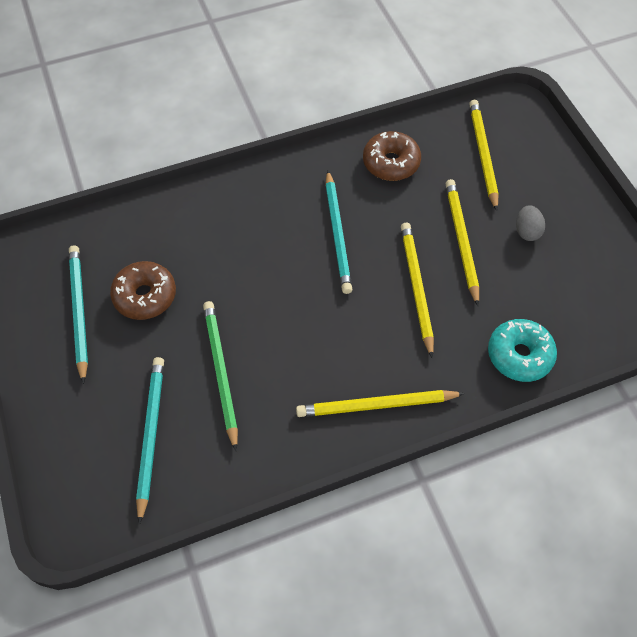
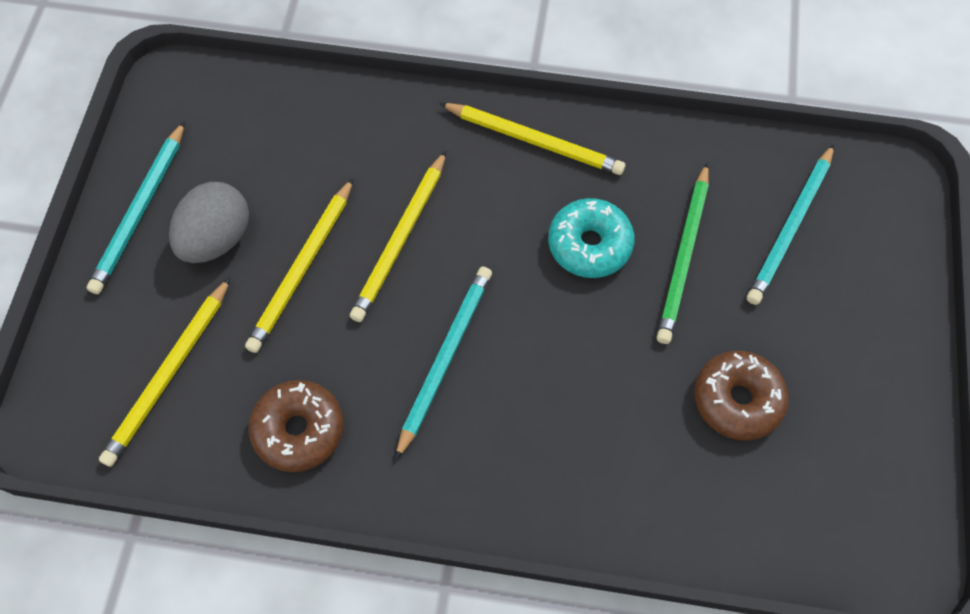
camera: 150 degrees left, 5 degrees up
(79, 311) = (831, 422): turquoise pencil -> turquoise pencil (140, 211)
(519, 355) = (351, 115): turquoise donut -> turquoise donut (589, 245)
(527, 231) = (217, 239): grey egg -> grey egg, size x1.72

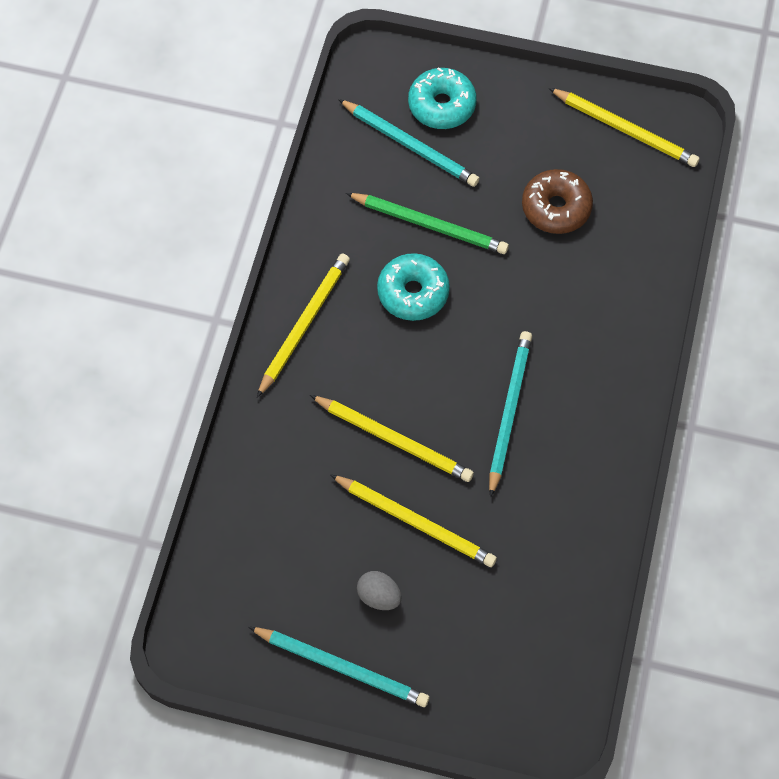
camera: 85 degrees left, 0 degrees up
(169, 374) = (510, 633): yellow pencil -> yellow pencil (625, 129)
(217, 239) = (379, 596): grey egg -> grey egg, size x0.58
(299, 430) = (566, 526): brown donut -> none
(445, 358) = (509, 411): turquoise pencil -> turquoise pencil turned 75 degrees clockwise
(857, 258) = (442, 105): none -> turquoise donut

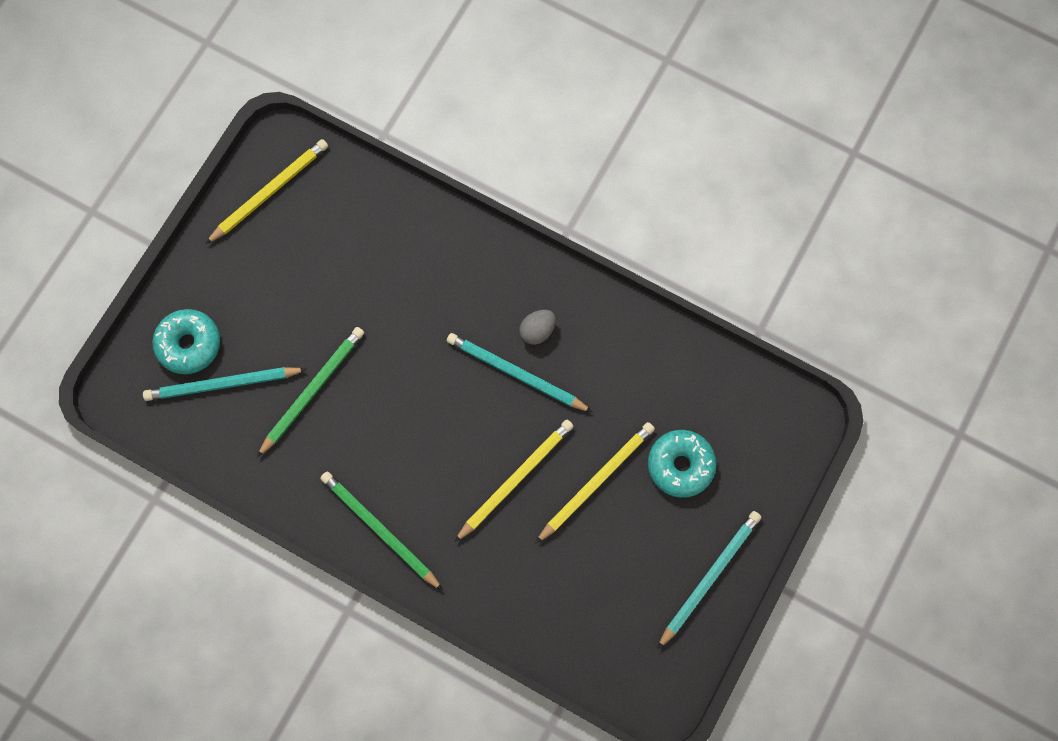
camera: 75 degrees left, 10 degrees up
(304, 324) = (379, 530): yellow pencil -> green pencil
(379, 596) = (655, 530): grey egg -> grey egg (537, 331)
(410, 145) = (222, 385): turquoise pencil -> turquoise pencil turned 150 degrees counterclockwise
(413, 293) = (377, 424): turquoise donut -> turquoise donut (680, 465)
(556, 208) = (330, 275): brown donut -> none

